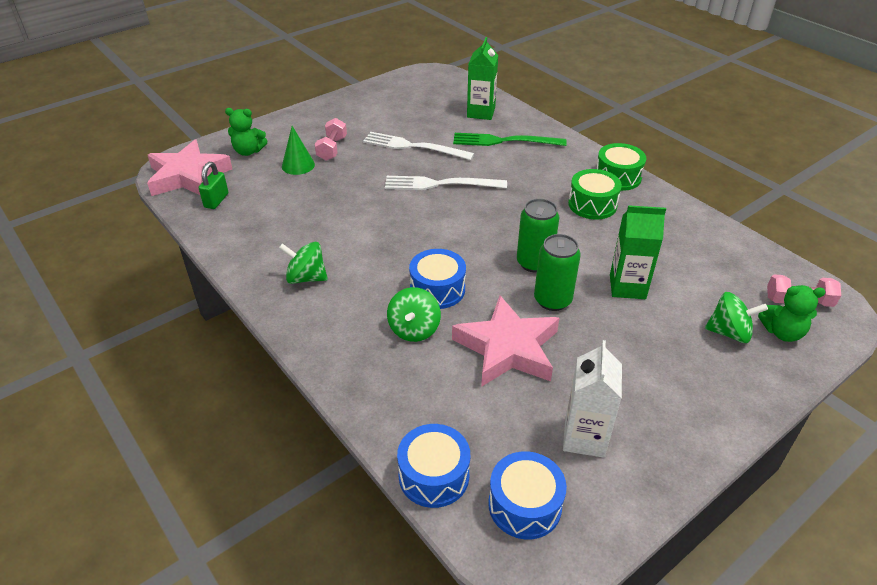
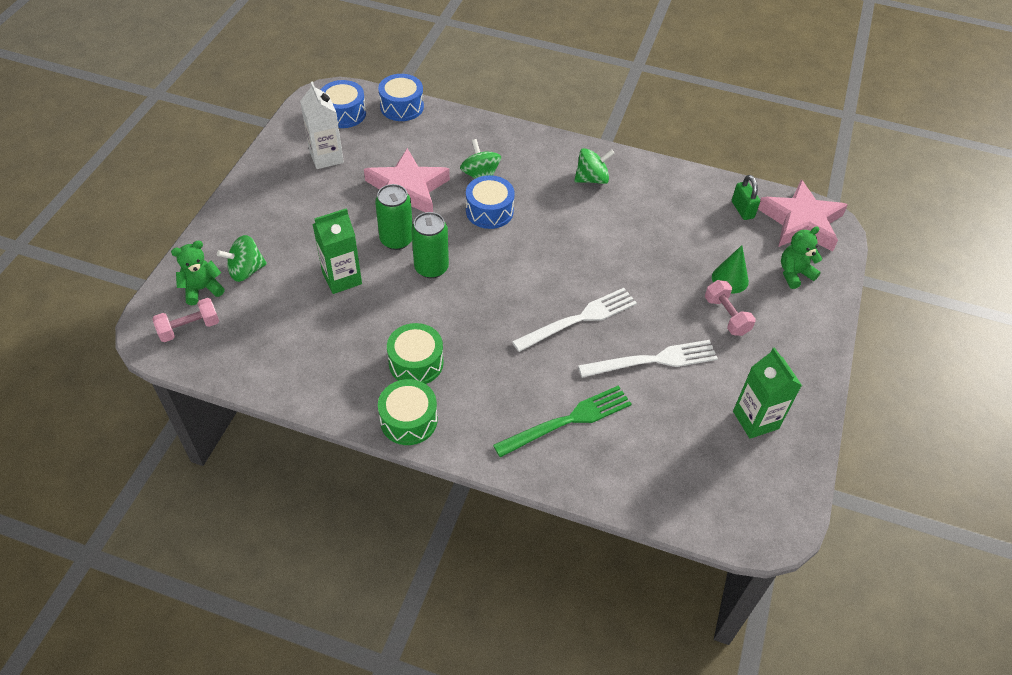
camera: 145 degrees right, 10 degrees up
(481, 112) = (635, 464): green carton -> green carton (755, 420)

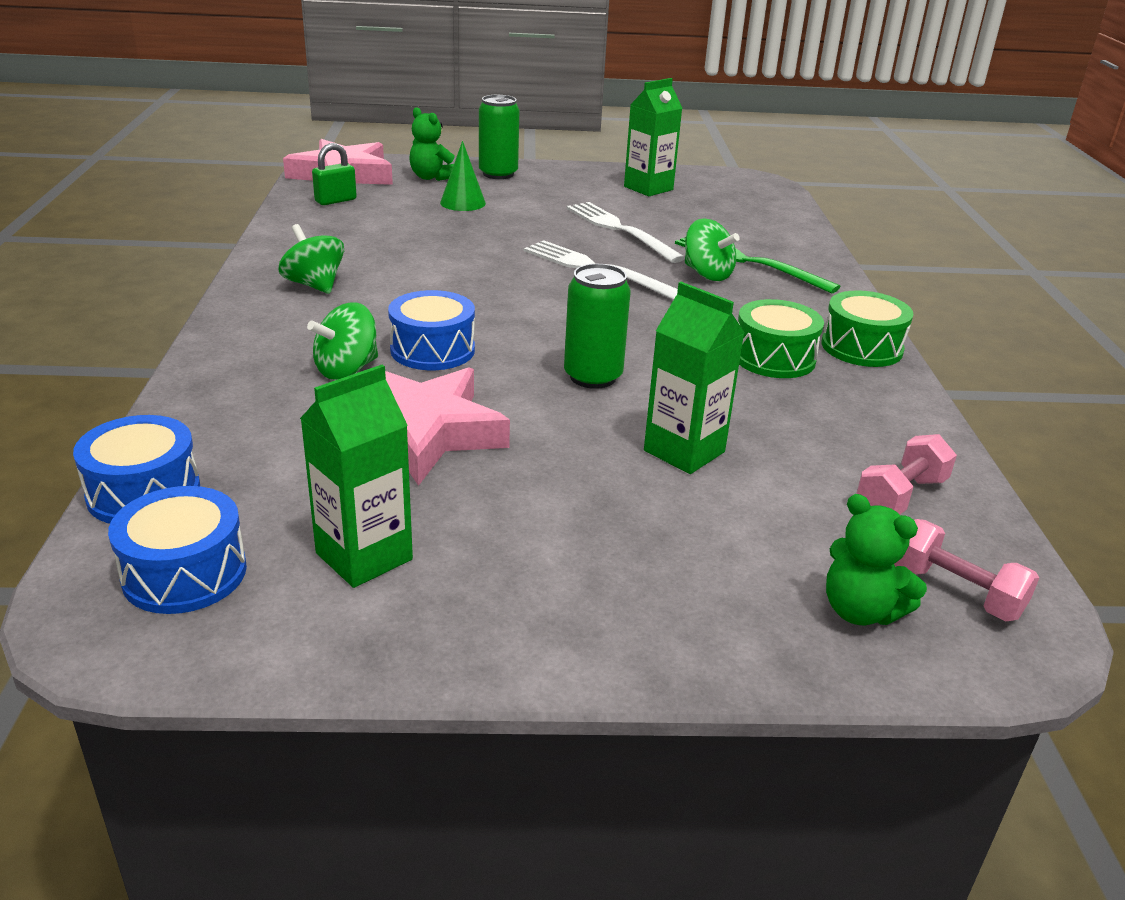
camera: 110 degrees left, 20 degrees down
(246, 271) = (764, 566): green spinning top -> green spinning top (707, 274)
(326, 157) = (364, 556): white carton -> green carton
(396, 240) = (555, 418): green can -> green can (498, 174)
(726, 316) = (522, 202): pink dumbbell -> pink dumbbell (900, 496)

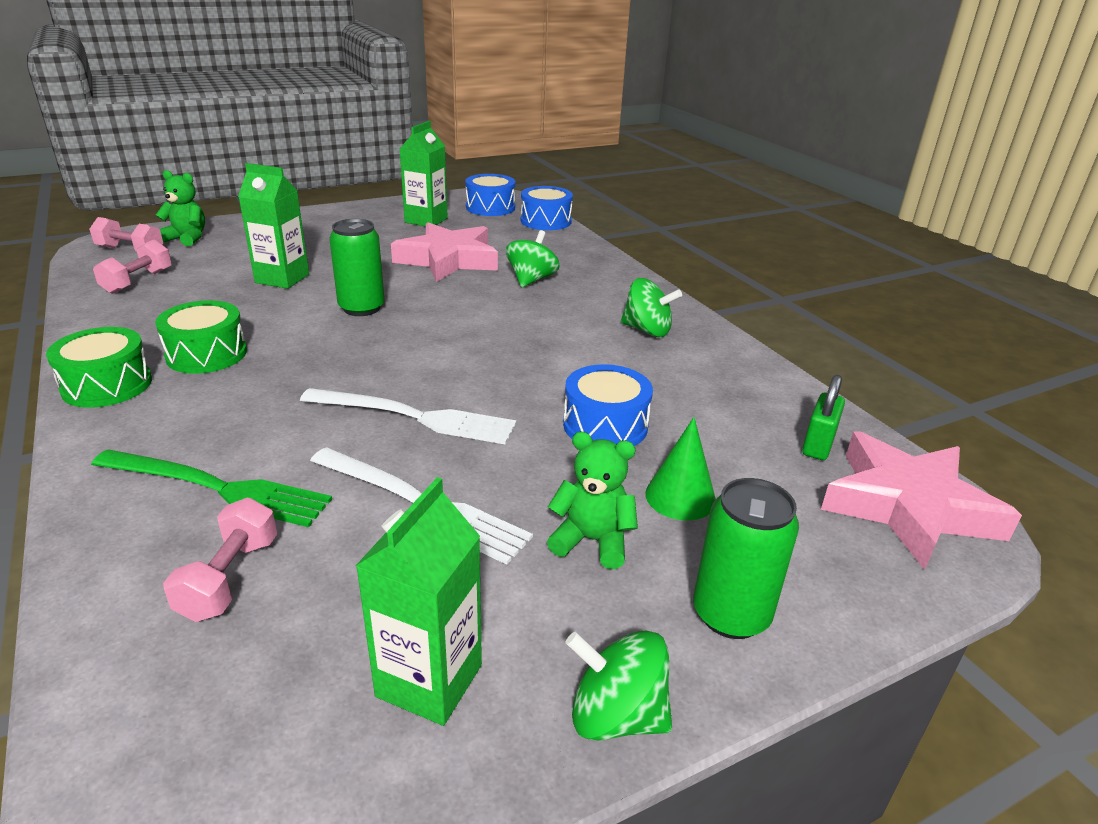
camera: 155 degrees right, 0 degrees up
(431, 177) = (804, 553): green teddy bear -> green teddy bear (592, 541)
(432, 350) = (492, 302): blue drum -> blue drum (605, 425)
(707, 274) = (277, 447): green spinning top -> green spinning top (616, 715)
(737, 228) = (230, 578): none -> pink dumbbell

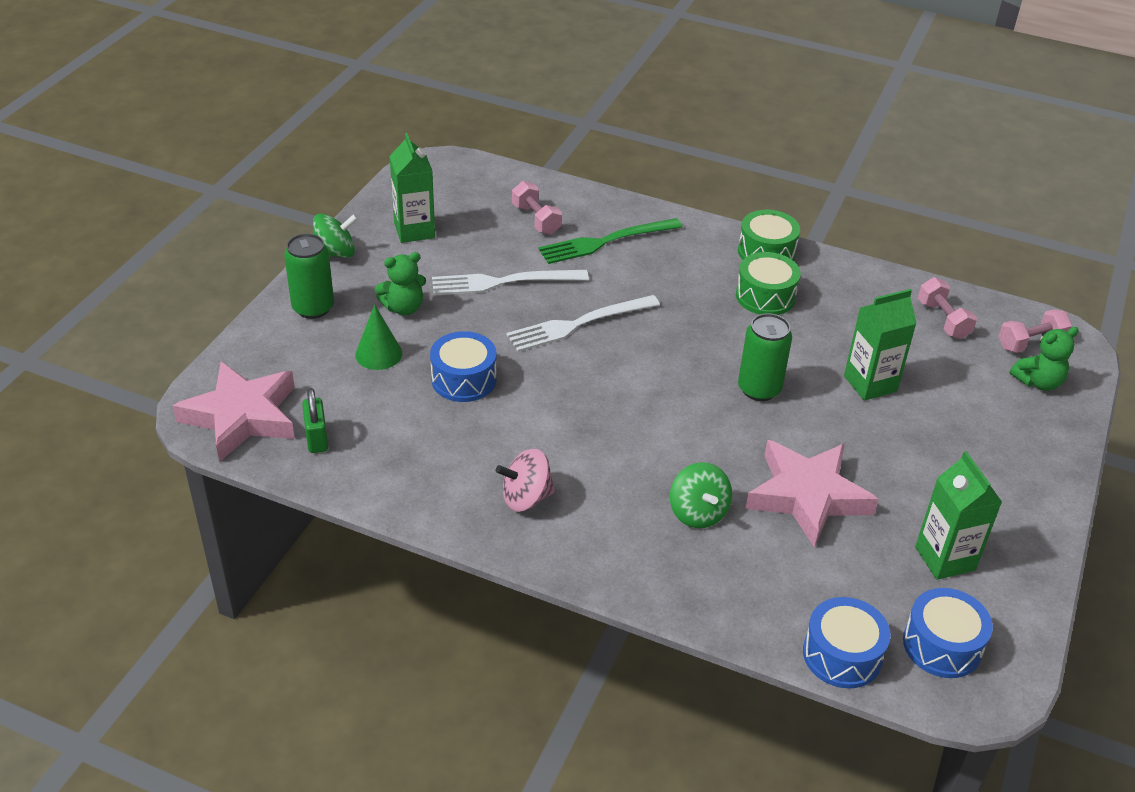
camera: 140 degrees right, 10 degrees up
(647, 330) = (526, 498): green spinning top -> pink spinning top

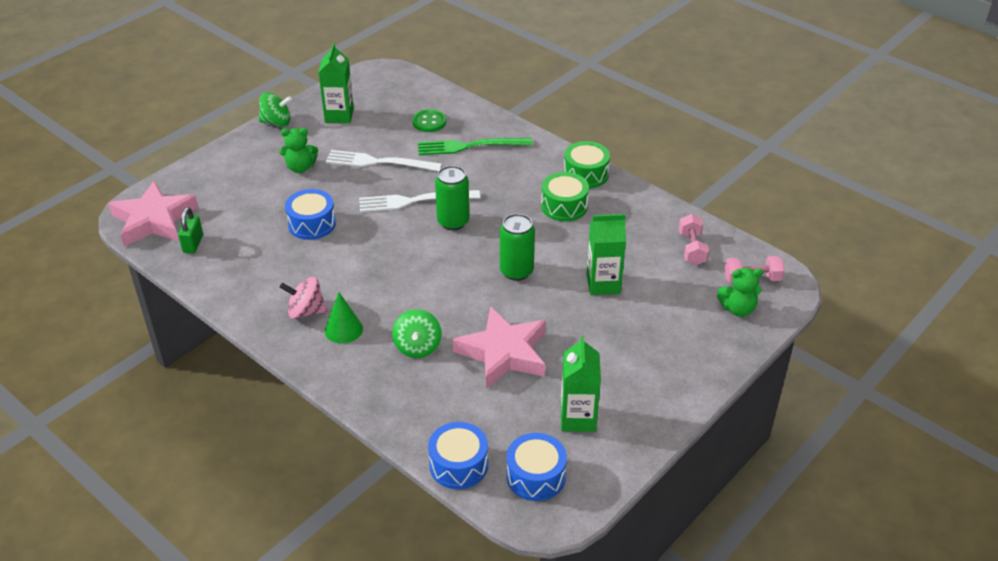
camera: 20 degrees right, 0 degrees up
(313, 308) = (240, 157): green can -> green can (453, 222)
(378, 354) = (265, 196): green cone -> green cone (343, 329)
(536, 219) = (429, 122): pink dumbbell -> green button

